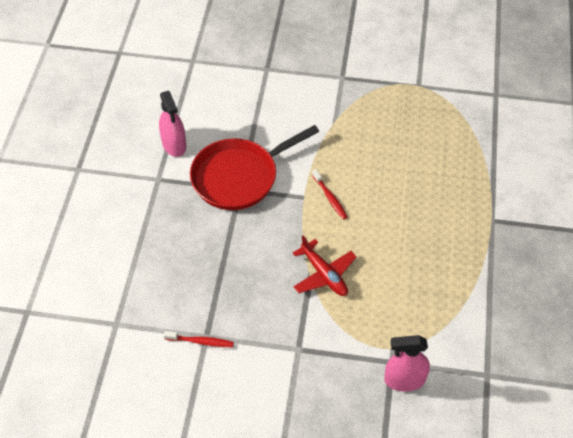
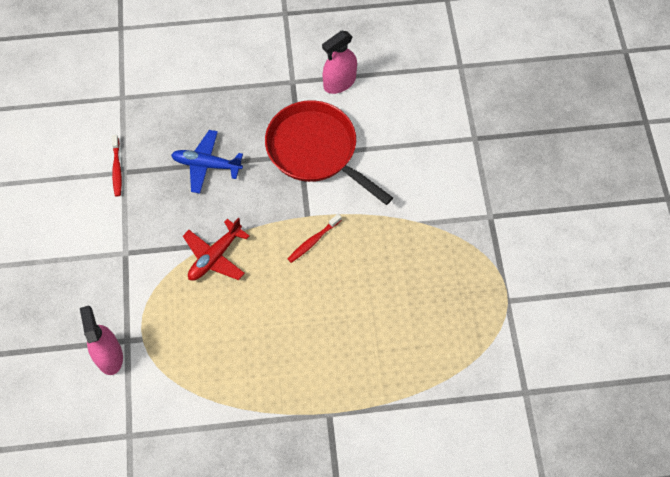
camera: 75 degrees right, 10 degrees up
(224, 264) = (206, 165): none -> blue plane

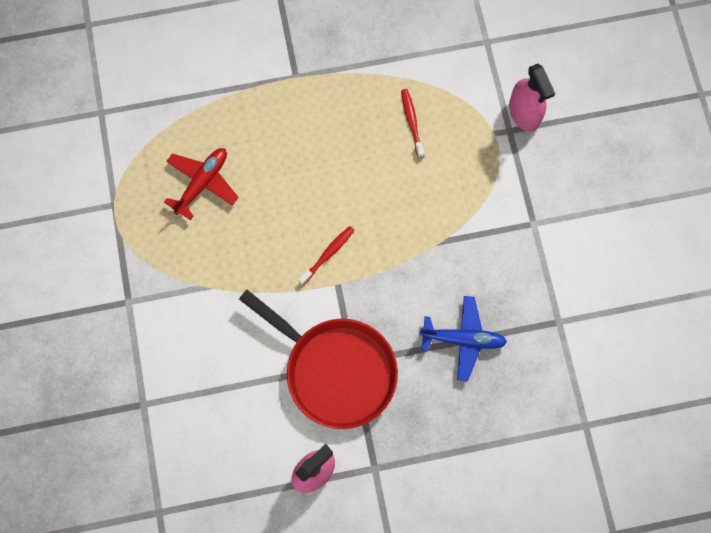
camera: 175 degrees right, 10 degrees up
(117, 169) = (567, 325): red toothbrush -> red toothbrush (412, 122)
(215, 256) = (434, 227): red plane -> red plane (202, 183)

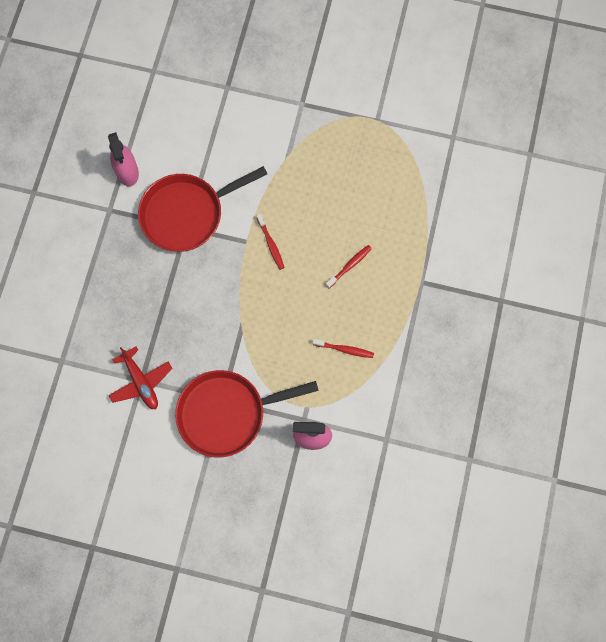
camera: 115 degrees right, 0 degrees up
(202, 183) = (365, 183): red plane -> red plane (141, 382)
(313, 157) = (349, 266): none -> red toothbrush
(463, 339) = (163, 307): blue plane -> none
(545, 211) = (227, 413): none -> red pan

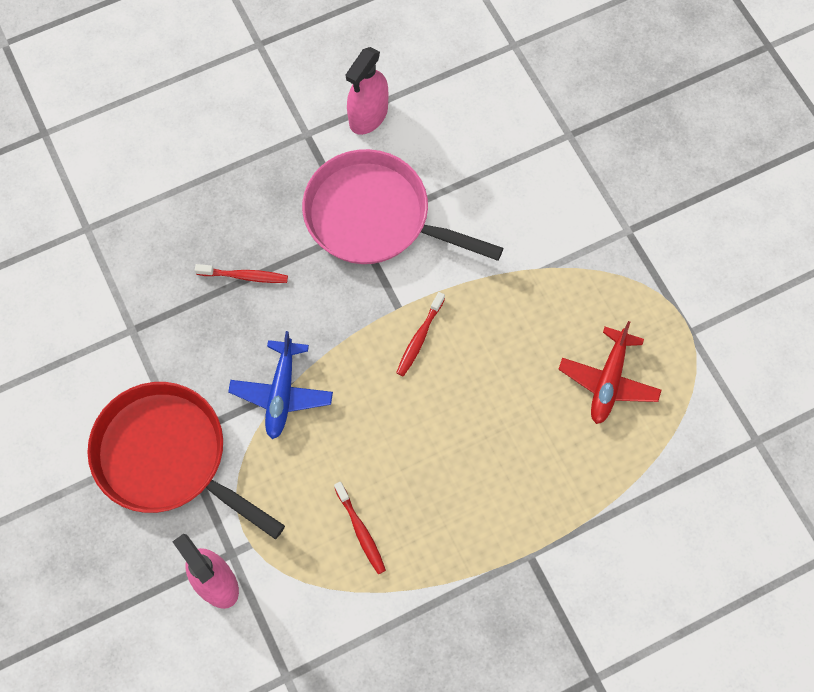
camera: 50 degrees right, 5 degrees down
(141, 382) = (129, 331): red plane -> red plane (608, 381)
(187, 214) = (374, 217): red pan -> pink pan
(242, 332) = (282, 393): none -> blue plane
(349, 266) = (473, 451): red toothbrush -> red toothbrush (244, 276)

